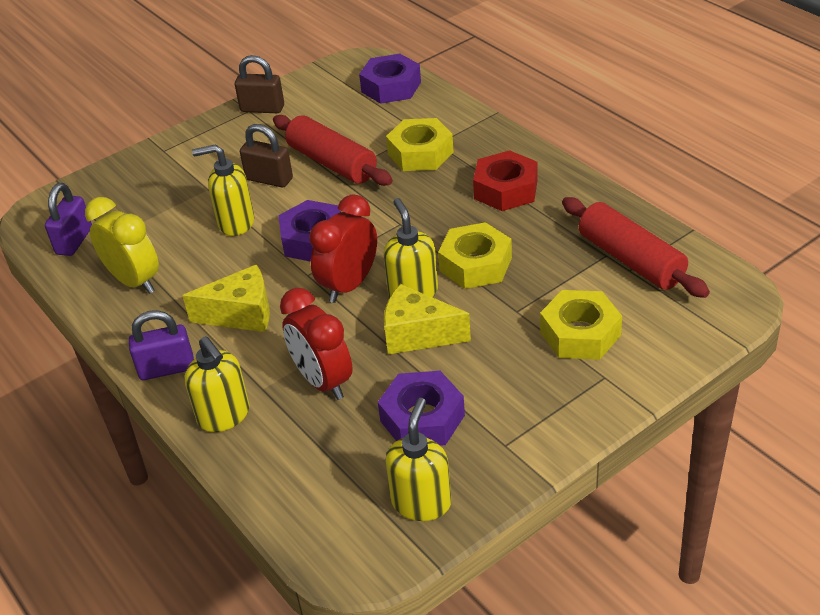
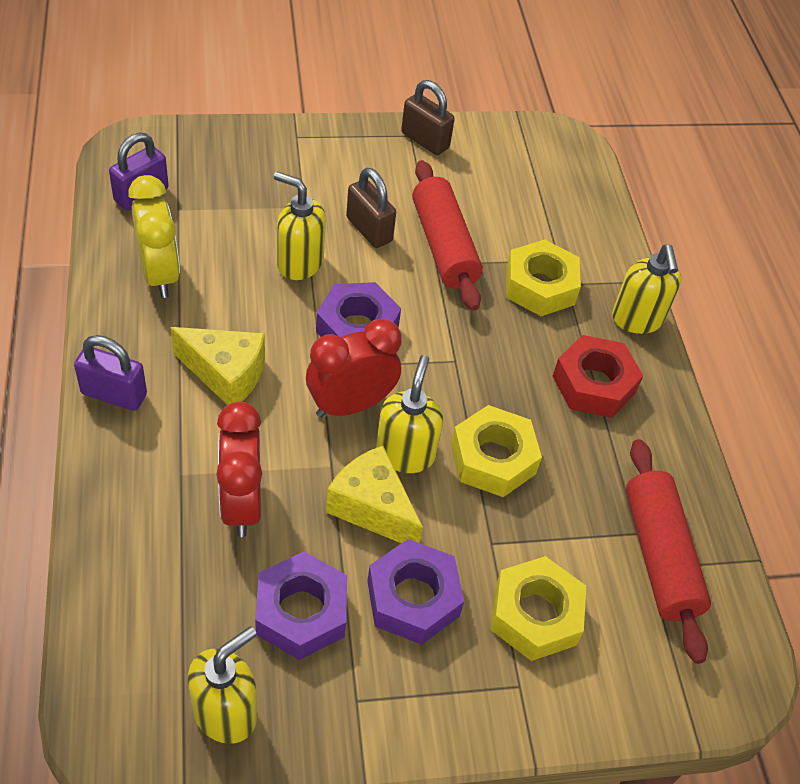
camera: 20 degrees right, 10 degrees up
(224, 416) = (124, 483): yellow soap dispenser -> yellow soap dispenser (637, 319)
(391, 87) = (571, 186): purple nut -> purple nut (413, 598)

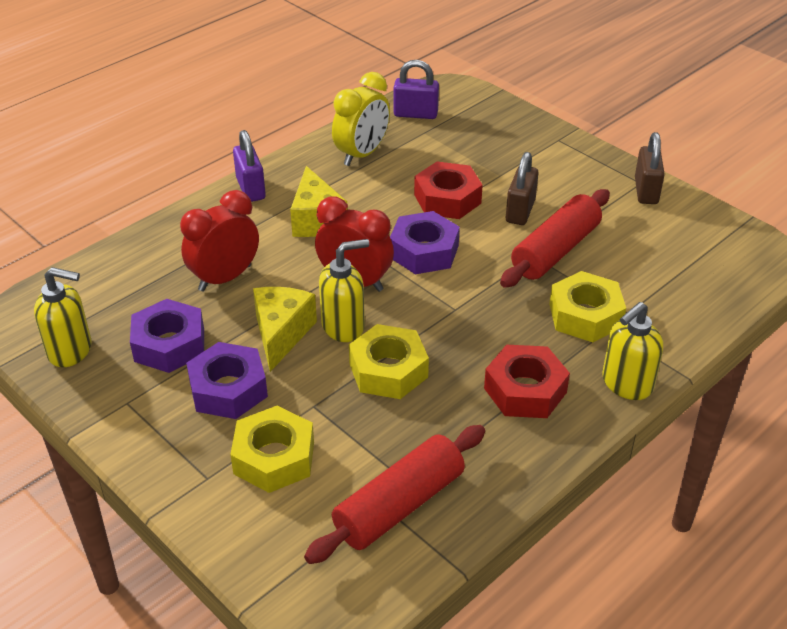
camera: 60 degrees right, 10 degrees down
(299, 263) = (447, 199): yellow soap dispenser -> red nut

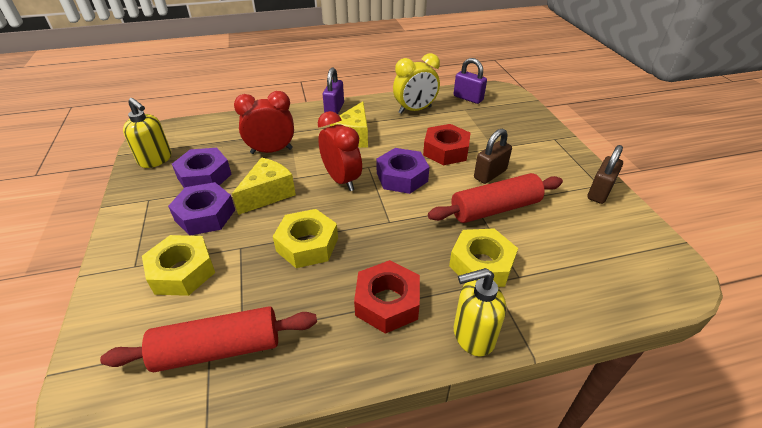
camera: 30 degrees right, 0 degrees up
(343, 326) = (308, 204): yellow soap dispenser -> none

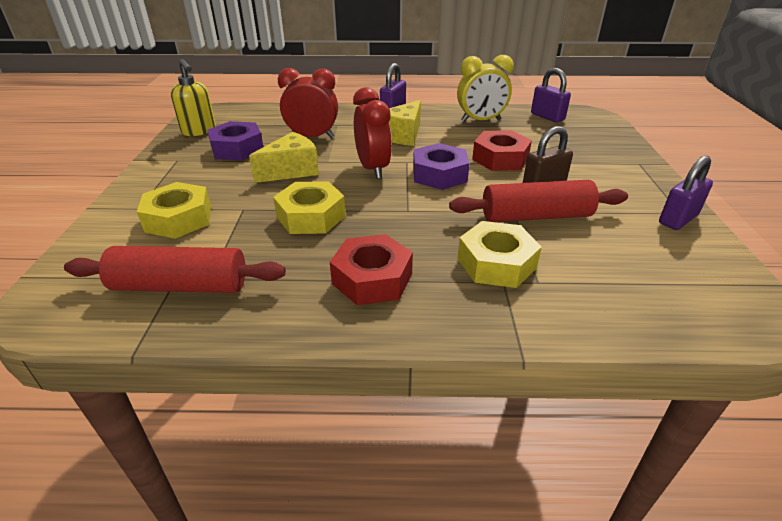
camera: 15 degrees right, 5 degrees down
(205, 215) = (222, 178): purple nut -> none
(473, 335) = (456, 326): yellow soap dispenser -> none
(599, 192) = (678, 219): brown padlock -> purple padlock

